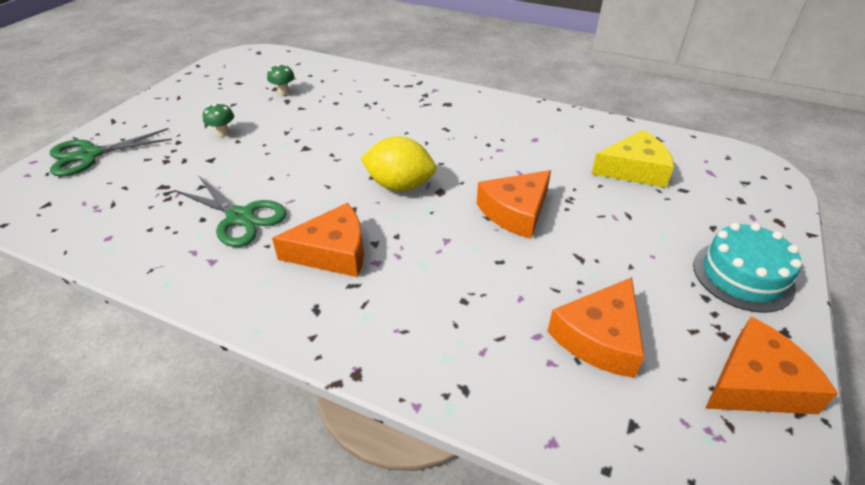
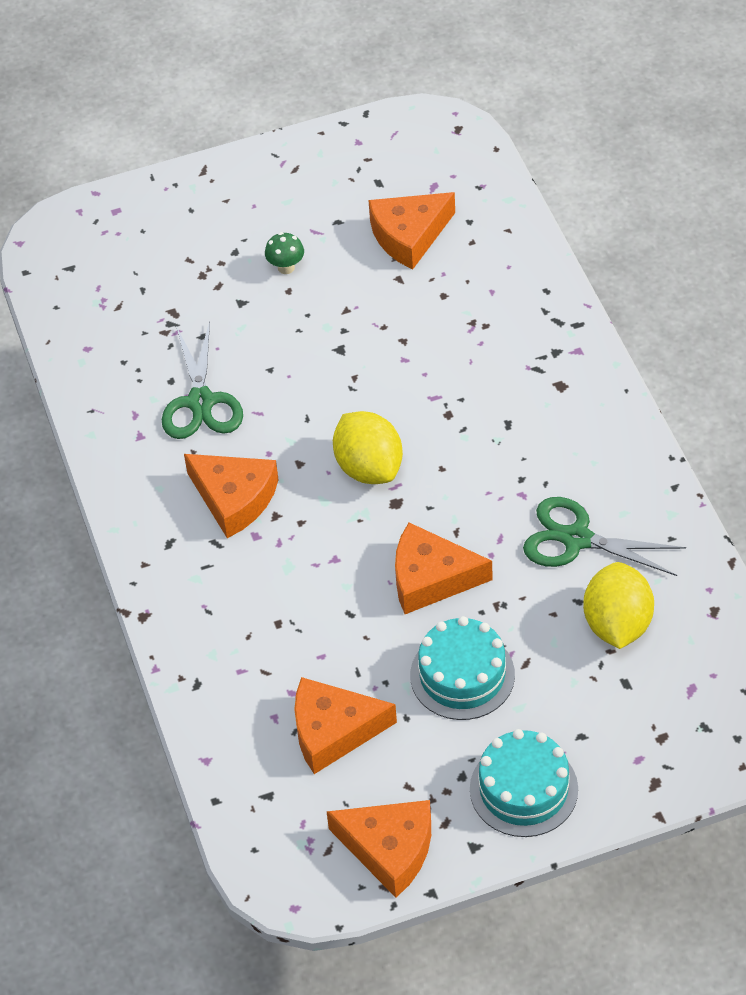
camera: 50 degrees right, 10 degrees up
(90, 155) = (146, 218): green scissors -> green scissors (577, 539)
(283, 92) = (409, 235): green mushroom -> orange cheese
(611, 245) = (462, 675): none -> turquoise cake
(634, 169) = (617, 624): yellow cheese -> yellow lemon

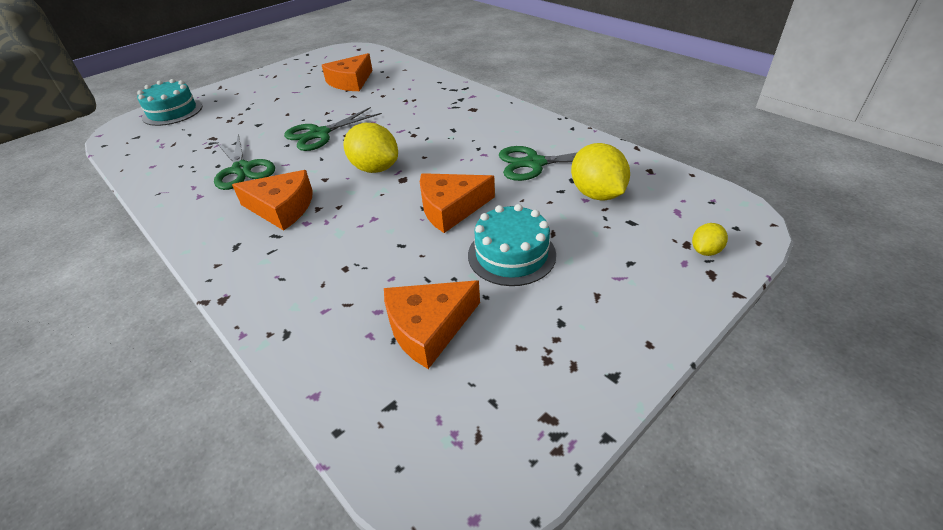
camera: 25 degrees left, 10 degrees down
(286, 267) = (282, 106): green mushroom -> none
(320, 361) = (319, 134): none -> green scissors
(389, 849) = (538, 410): orange cheese -> none
(523, 789) = (618, 314): turquoise cake -> turquoise cake (172, 112)
(673, 754) = (705, 251): none -> yellow lemon

